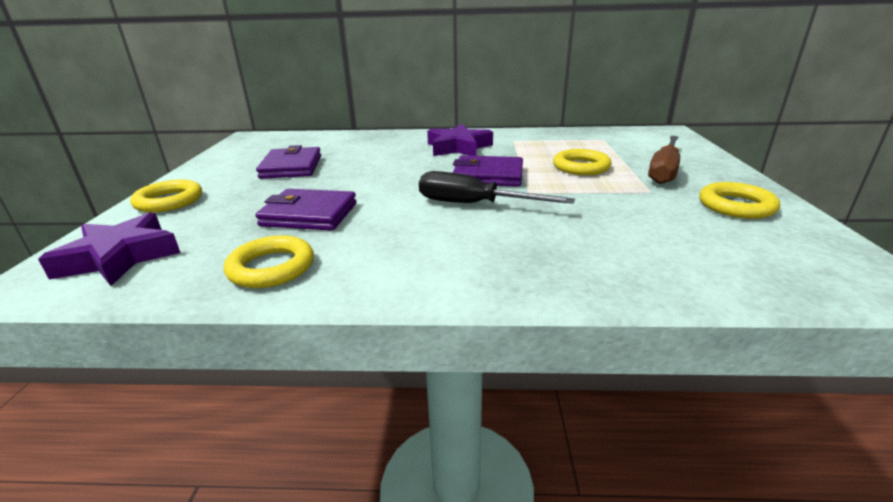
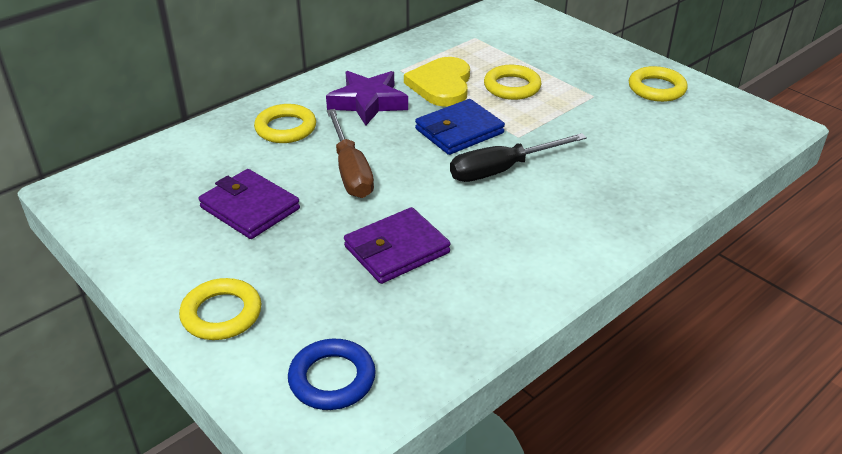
camera: 45 degrees left, 10 degrees up
(120, 257) = (332, 379): purple star -> blue ring
(271, 267) = (472, 307): yellow ring -> yellow ring (286, 128)
(488, 176) = (459, 131): purple wallet -> blue wallet
(526, 152) = (441, 85): none -> yellow heart
(664, 171) = (573, 67): brown screwdriver -> brown screwdriver (350, 171)

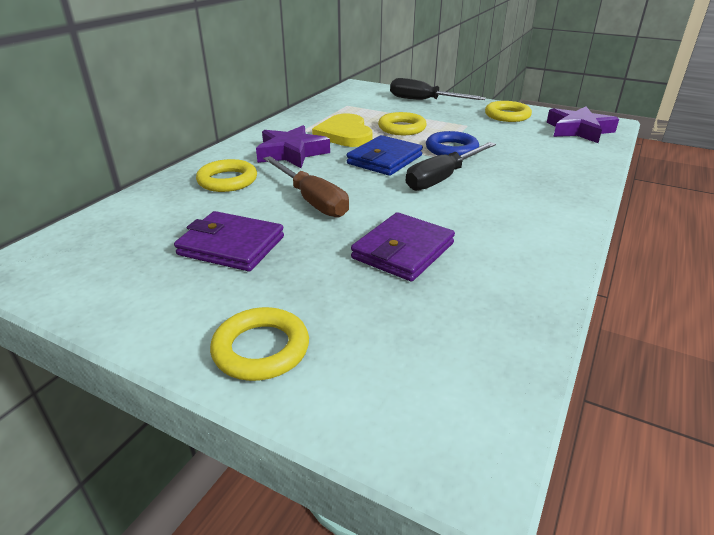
camera: 20 degrees left, 5 degrees down
(332, 379) = (433, 384): blue ring -> blue ring (451, 149)
(572, 45) = (424, 101): none -> black screwdriver
(726, 130) = (578, 130): none -> purple star

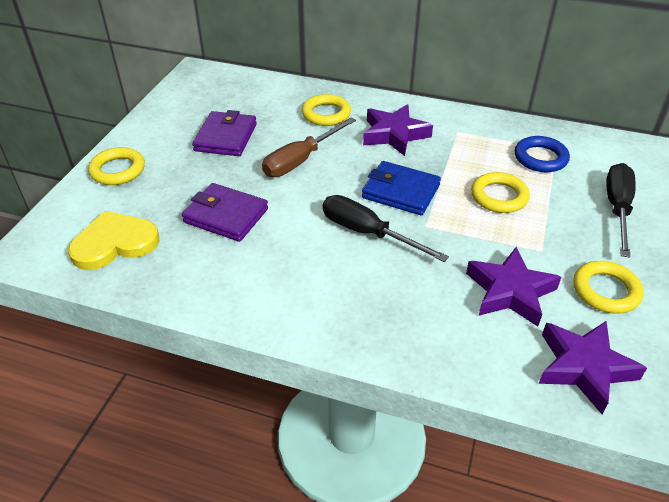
camera: 80 degrees right, 10 degrees up
(345, 134) = (458, 159): yellow heart -> yellow heart (114, 243)
(451, 149) = (450, 238): blue ring -> blue ring (540, 158)
(512, 139) = (510, 291): none -> purple star

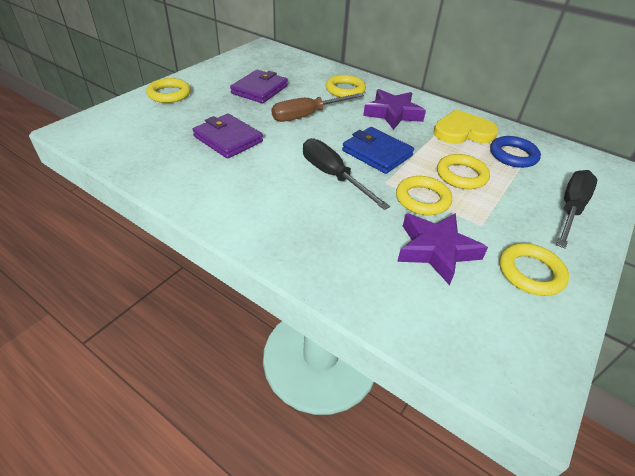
camera: 15 degrees right, 0 degrees up
(114, 243) = (136, 138): yellow heart -> yellow heart (463, 131)
(472, 236) = (422, 199): none -> yellow ring
(584, 367) = (479, 333): purple star -> none

